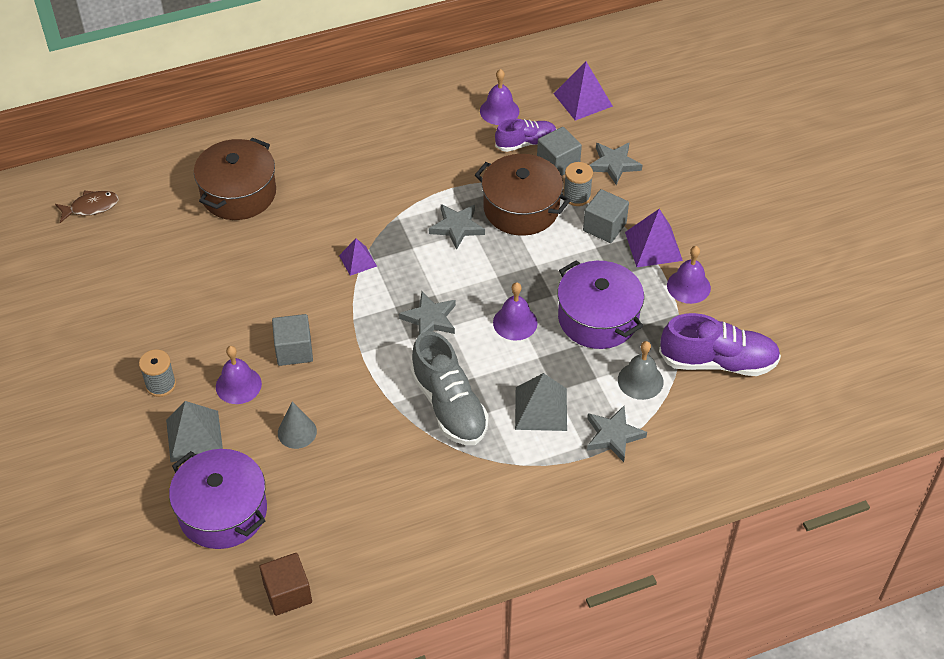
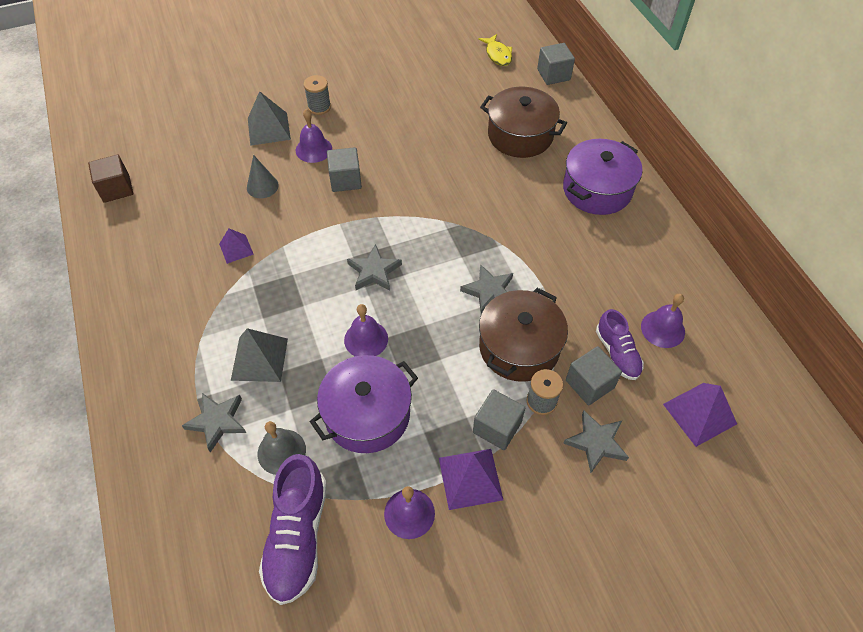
camera: 90 degrees right, 5 degrees up
(91, 207) = (497, 55): brown fish -> yellow fish
(139, 159) = (553, 74): none -> grey cube
(222, 511) = (197, 149): purple pot -> purple pot (597, 189)
(358, 260) = (444, 217): purple pyramid -> purple pyramid (236, 249)
(449, 405) = (273, 287): grey shoe -> none

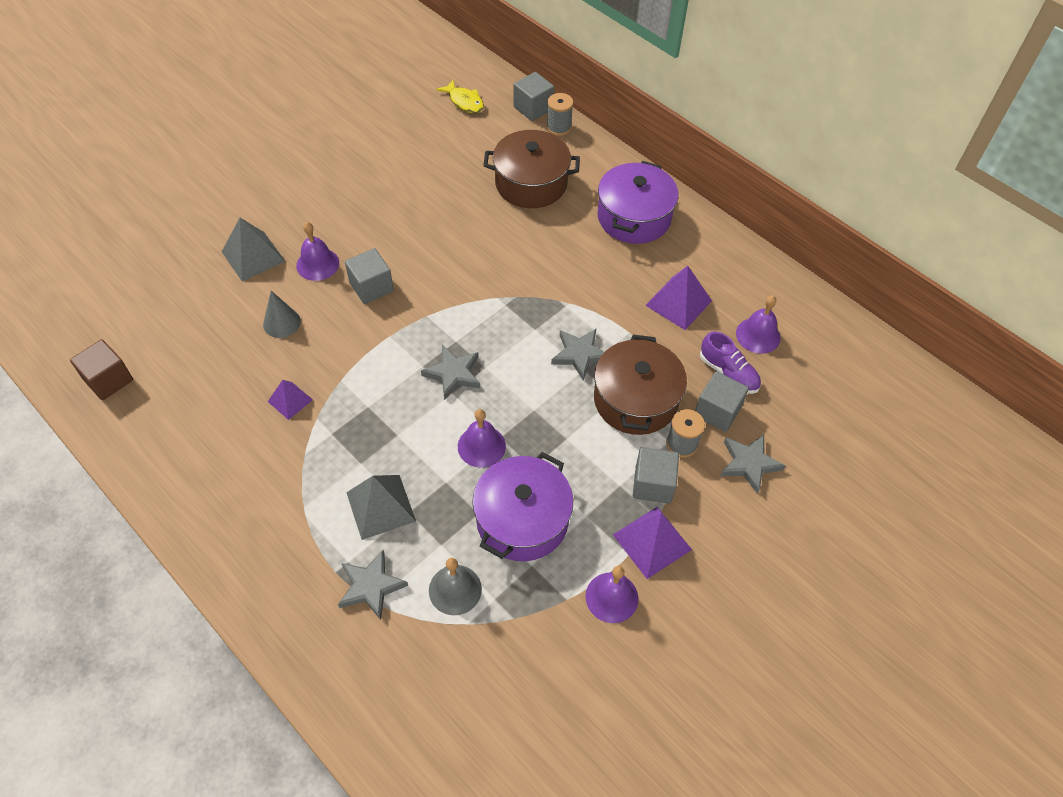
camera: 25 degrees left, 0 degrees up
(298, 536) = (516, 663): purple shoe -> none
(319, 107) = (298, 215): grey spool -> grey spool (559, 127)
(699, 414) = (825, 403): purple pyramid -> purple pyramid (678, 303)

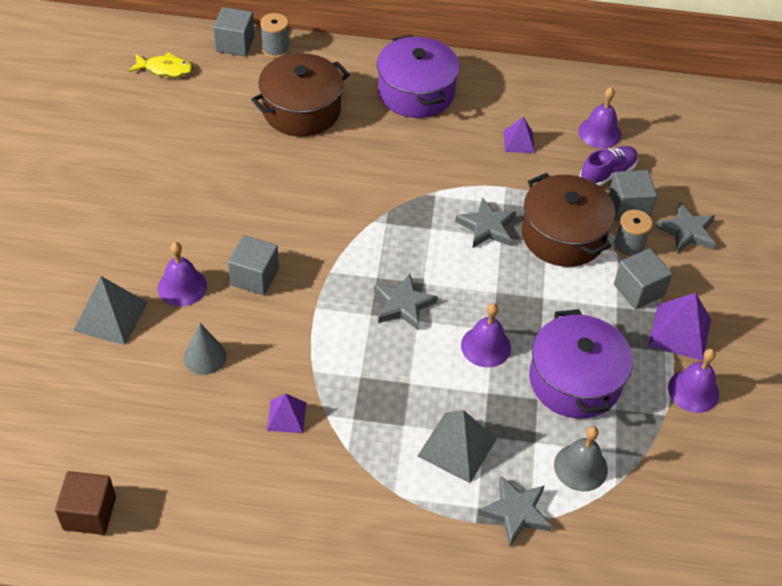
camera: 40 degrees left, 5 degrees down
(678, 303) = (518, 142): purple pyramid -> purple pyramid, size x0.61
(728, 373) = (607, 173): purple shoe -> purple shoe turned 45 degrees counterclockwise

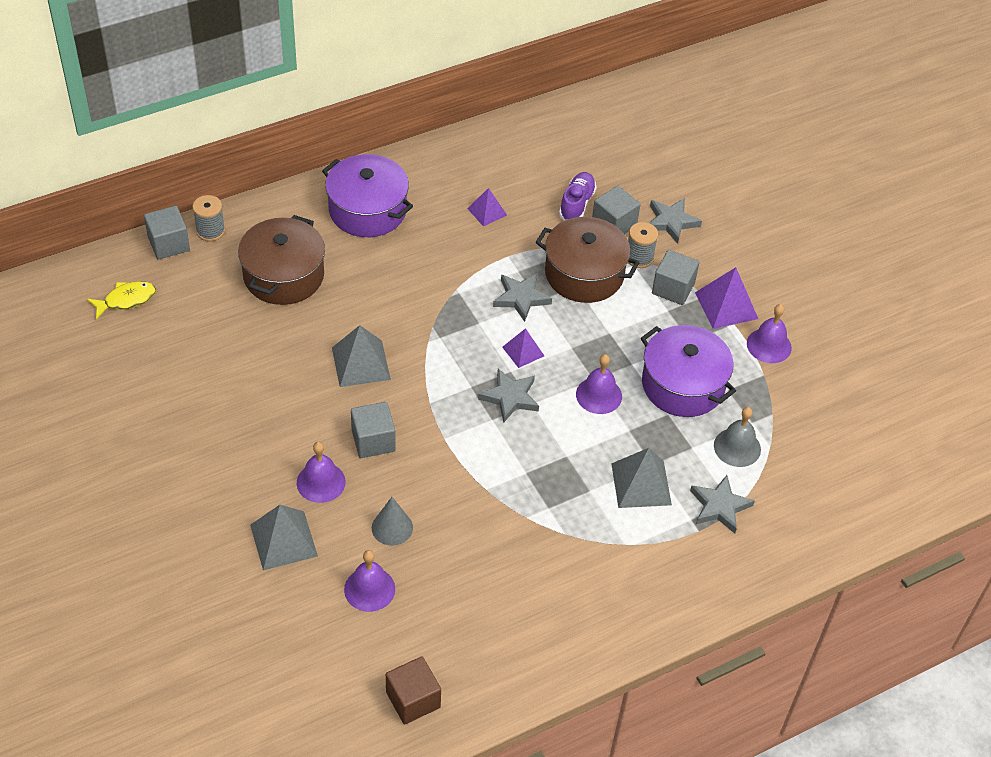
camera: 35 degrees left, 0 degrees up
(286, 416) = (497, 536): purple pyramid -> purple pyramid (523, 351)
(301, 209) = (361, 363): none -> grey pyramid
(599, 132) = (543, 171): purple bell -> purple bell (369, 589)

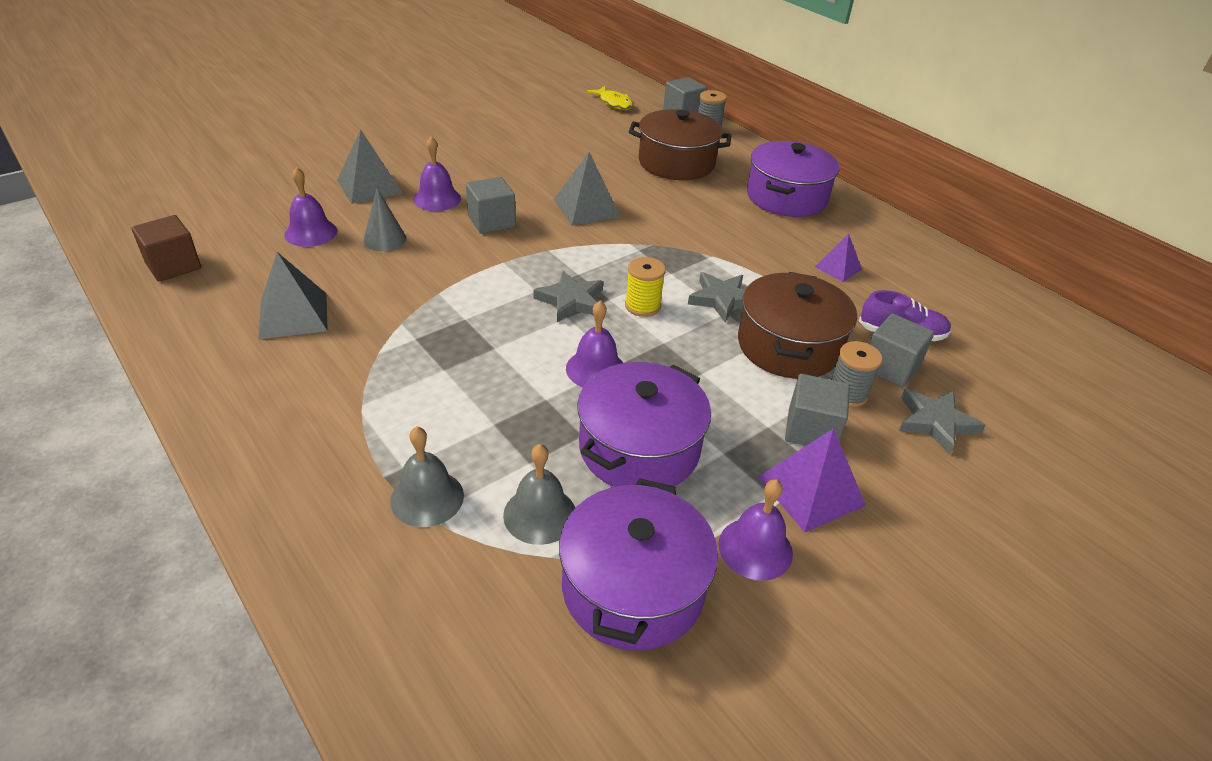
camera: 80 degrees right, 10 degrees down
(523, 351) = (642, 306): purple pyramid -> yellow spool
(641, 484) = (459, 414): grey pyramid -> grey pyramid (293, 315)
(719, 506) = (427, 498): grey star -> grey bell
(794, 409) = (633, 588): none -> purple pot

